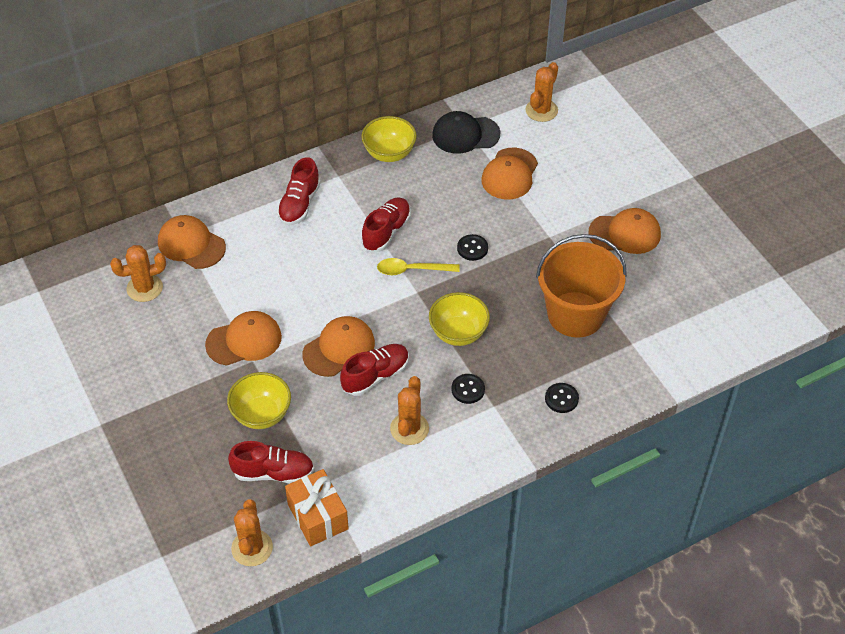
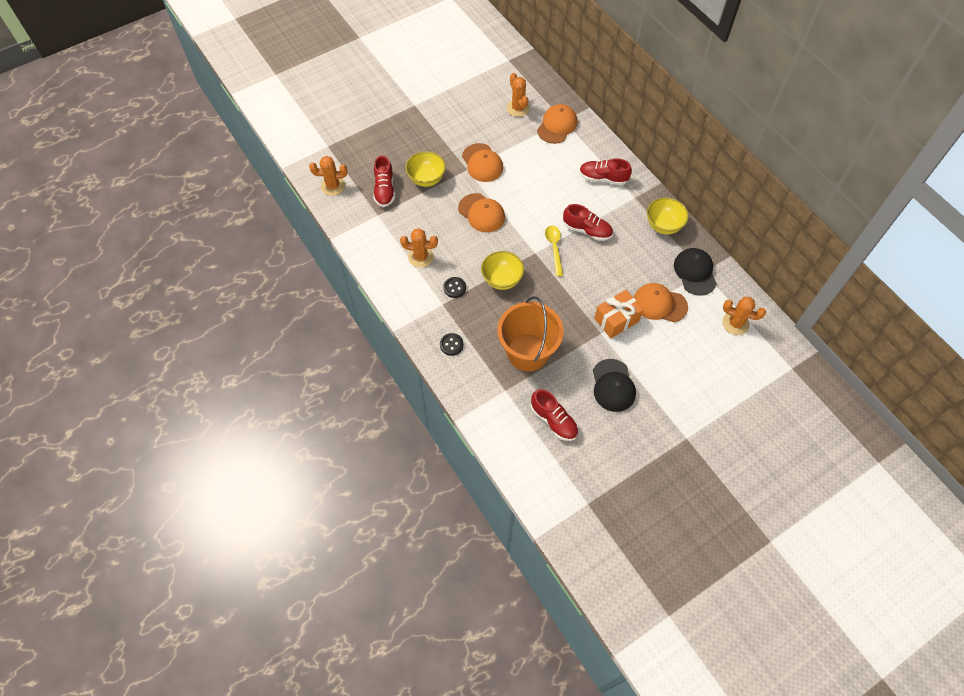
camera: 85 degrees right, 10 degrees up
(317, 516) = (354, 215): orange gift -> orange gift (616, 320)
(375, 376) = (461, 235): red shoe -> red shoe (553, 420)
(472, 248) = (580, 283): black button -> none
(625, 233) = (613, 385): orange cap -> black cap

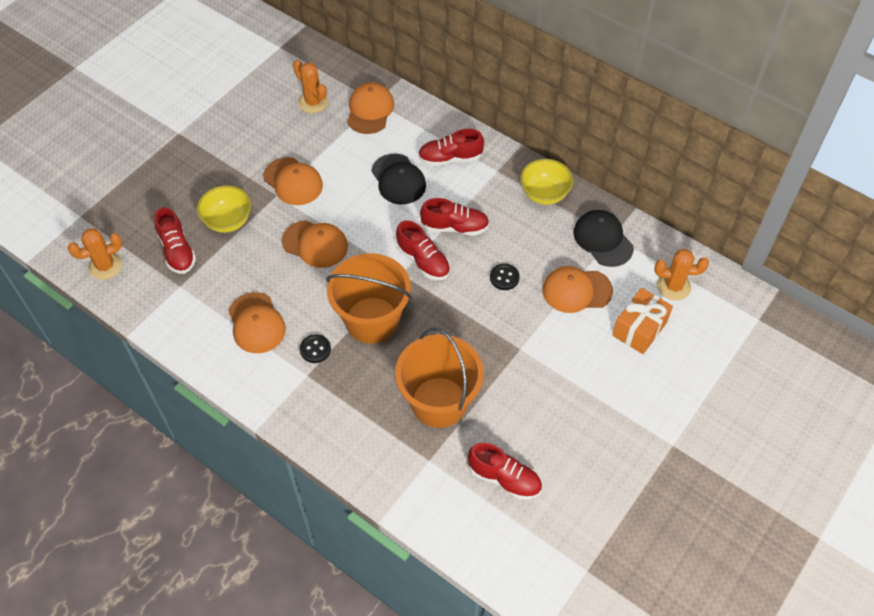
camera: 20 degrees left, 5 degrees down
(421, 257) = (256, 323): orange cactus -> orange cap
(451, 345) = (338, 424): black button -> black button (504, 277)
(502, 279) = (372, 320): yellow bowl -> orange bucket
(554, 248) = (423, 261): yellow spoon -> red shoe
(613, 385) = (560, 409): black cap -> black cap (398, 179)
(616, 320) = (532, 326): orange gift -> orange gift (639, 329)

